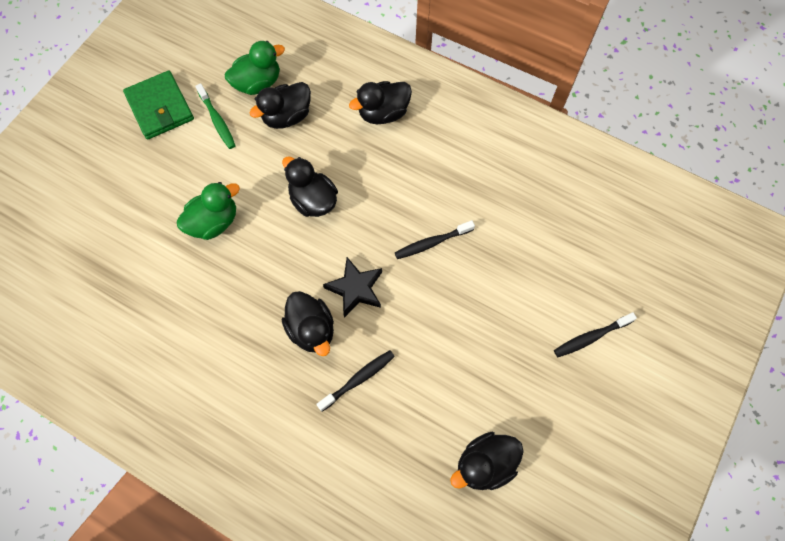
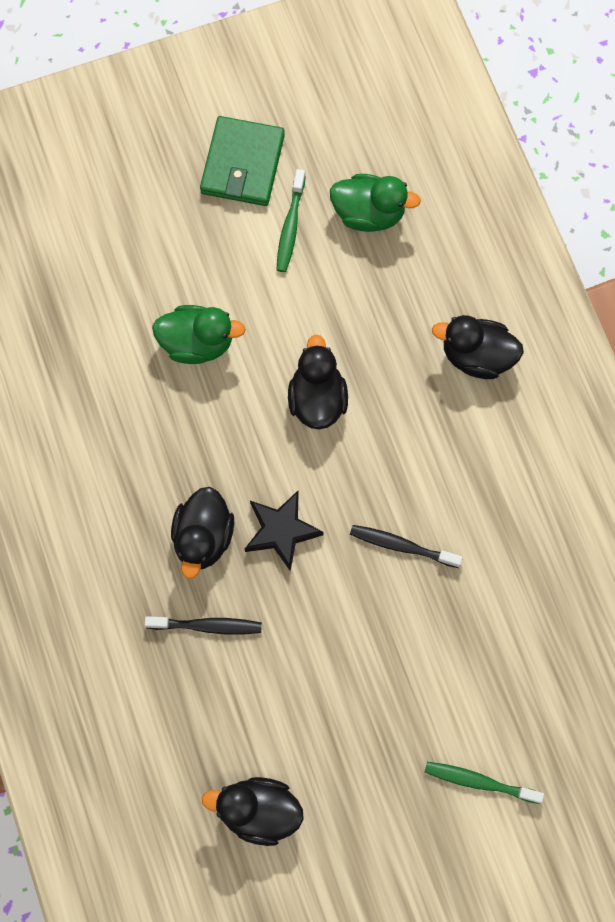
camera: 40 degrees right, 5 degrees up
(287, 116) = (368, 279): black duck -> none
(590, 337) = (479, 781): black toothbrush -> green toothbrush

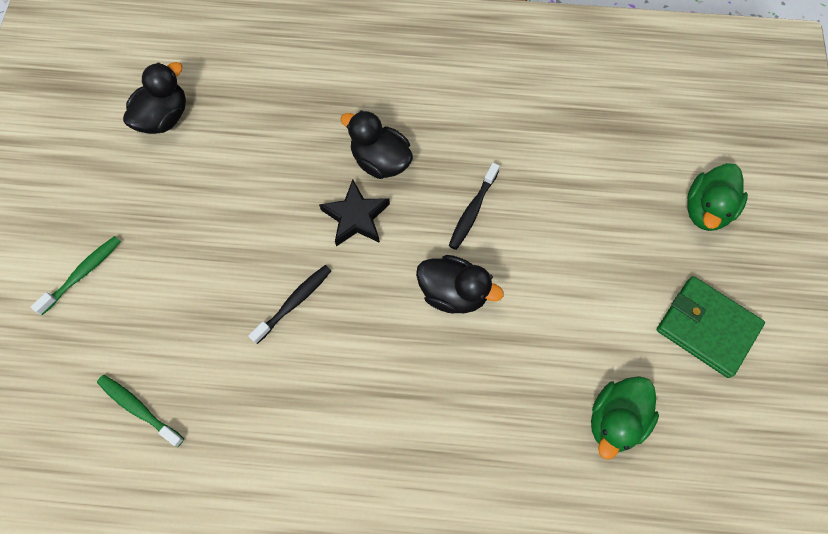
camera: 115 degrees right, 5 degrees down
(197, 343) = (545, 221): green duck -> green duck (706, 209)
(207, 626) = (312, 137): black toothbrush -> black toothbrush (472, 211)
(290, 227) = (627, 342): green toothbrush -> green toothbrush (139, 408)
(476, 356) = (429, 451): black duck -> none

